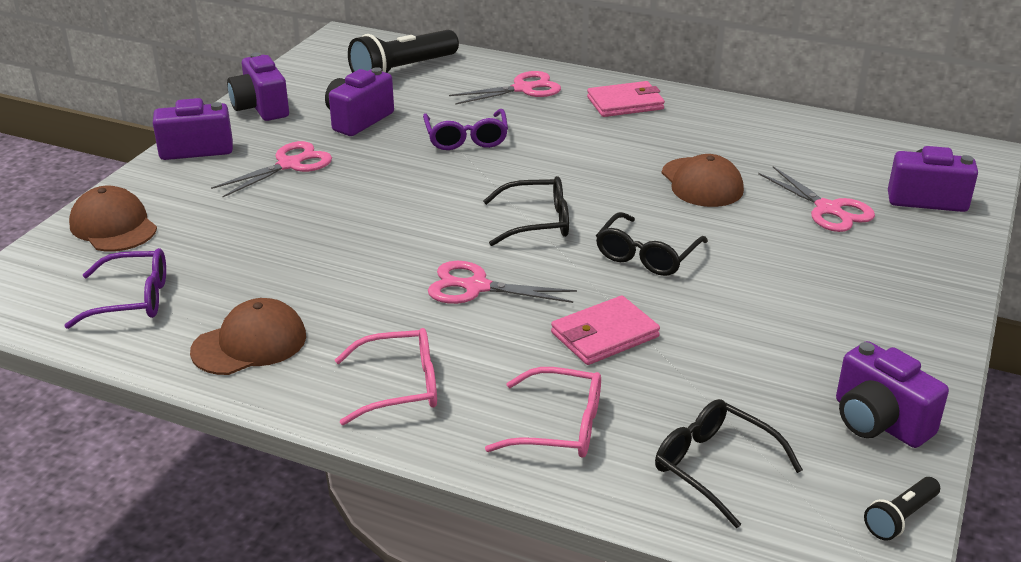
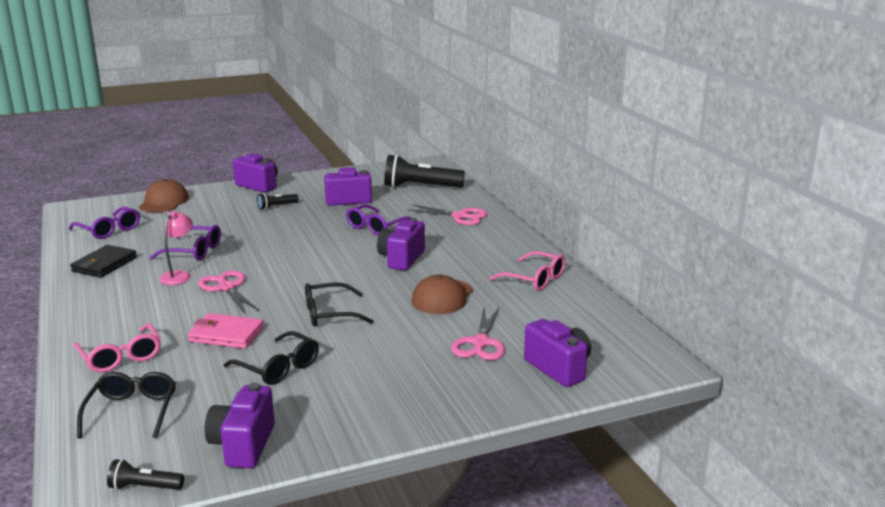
camera: 45 degrees right, 10 degrees down
(250, 343) = (104, 264): brown cap -> black wallet
(261, 108) = (321, 179): purple camera -> purple camera (401, 259)
(289, 165) = (276, 206): pink scissors -> black flashlight
(327, 267) = (194, 251): none -> purple glasses
(384, 304) = (179, 275): none -> pink lamp
(400, 386) = (109, 308): pink glasses -> pink glasses (534, 279)
(537, 222) = (317, 275): black glasses -> black glasses (278, 367)
(625, 103) = (498, 244): pink wallet -> none

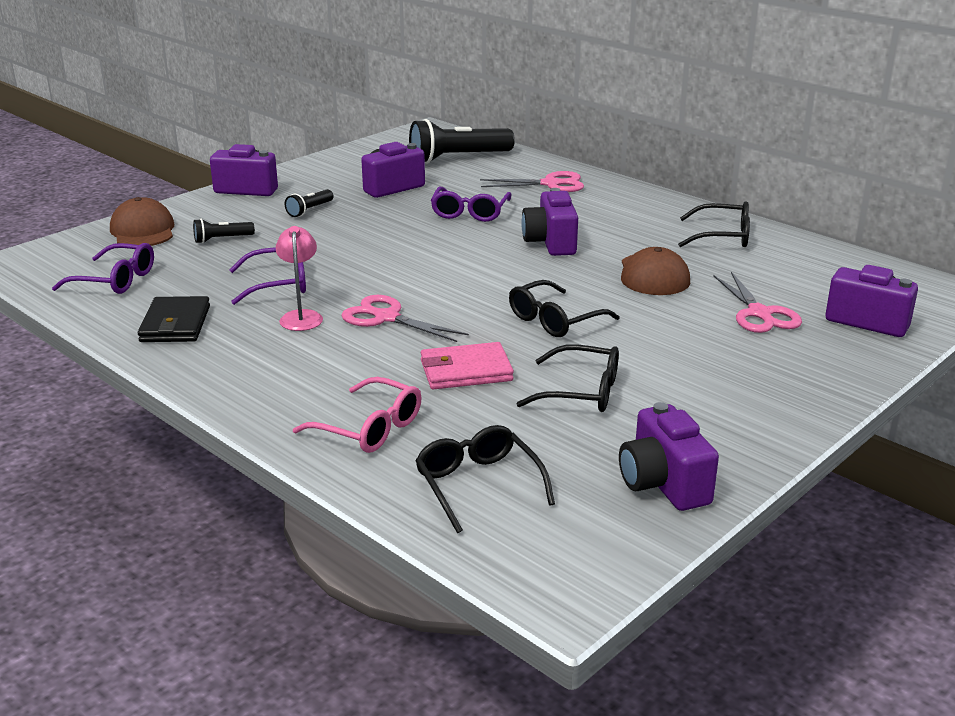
camera: 25 degrees left, 5 degrees up
(144, 487) = (618, 561): black flashlight -> black flashlight (222, 239)
(534, 279) = (722, 236): pink glasses -> black glasses

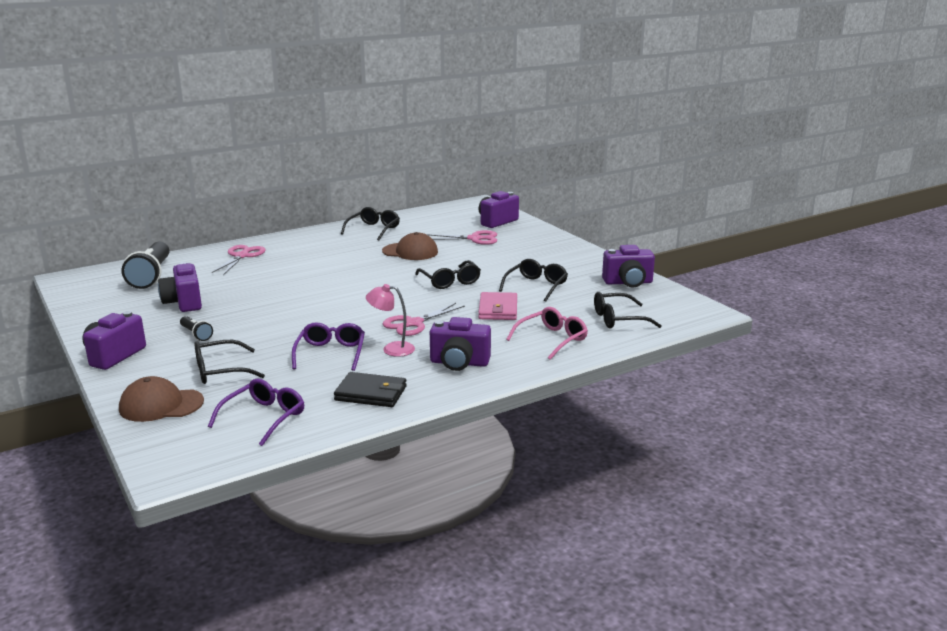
camera: 75 degrees left, 5 degrees down
(222, 239) = (220, 371): black flashlight -> black glasses
(470, 212) = (265, 284): purple glasses -> none
(550, 243) = (341, 268): purple camera -> purple camera (459, 363)

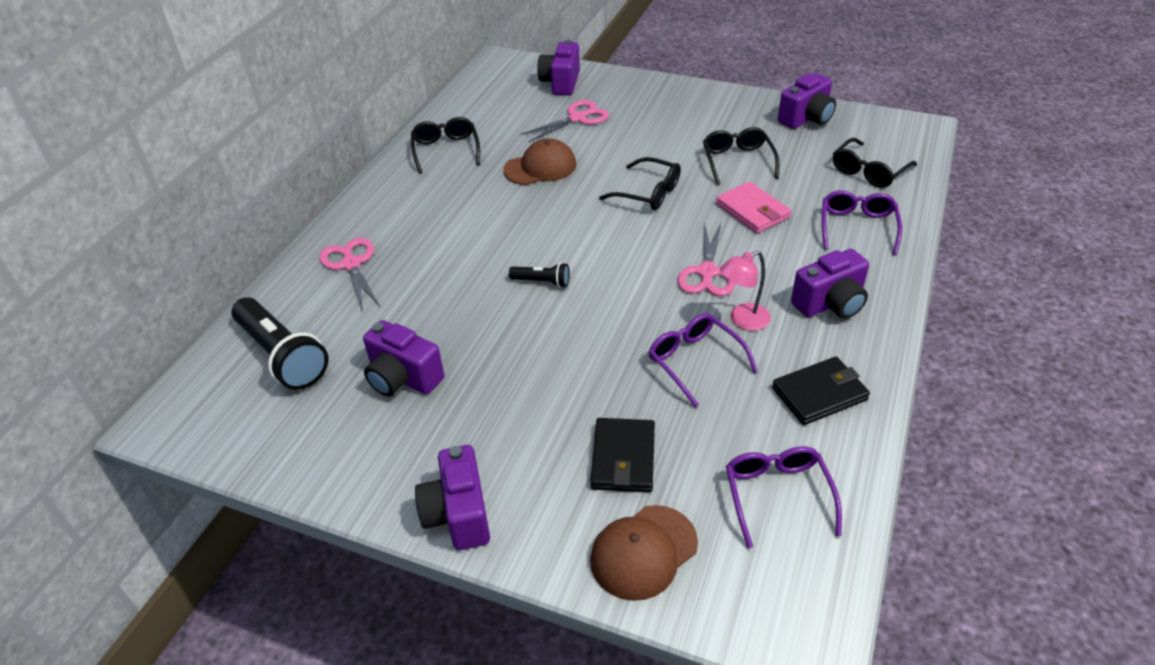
camera: 35 degrees left, 20 degrees up
(196, 334) = (503, 420): black flashlight -> black flashlight (542, 282)
(220, 371) = (623, 458): black glasses -> black wallet
(552, 339) = (857, 227): pink glasses -> purple glasses

